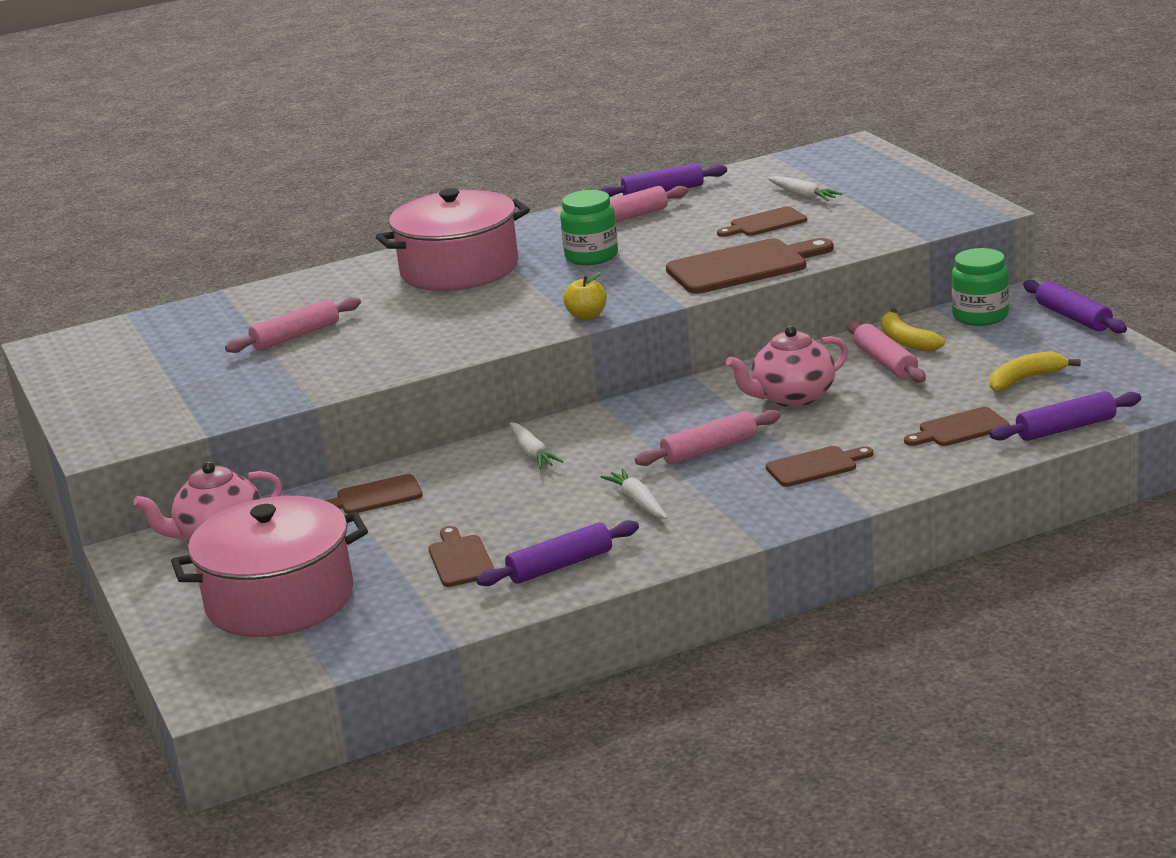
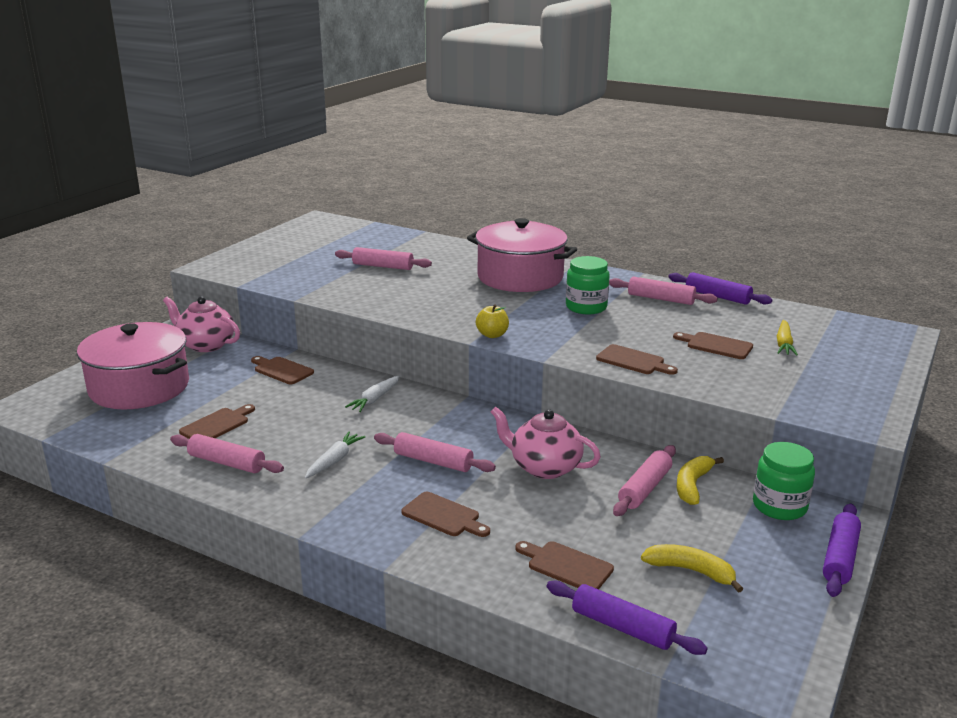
camera: 50 degrees right, 0 degrees up
(560, 566) = (227, 463): purple rolling pin -> pink rolling pin
(743, 266) = (633, 361): brown cutting board -> brown cutting board, size x0.57
(803, 196) = (784, 344): white carrot -> yellow carrot

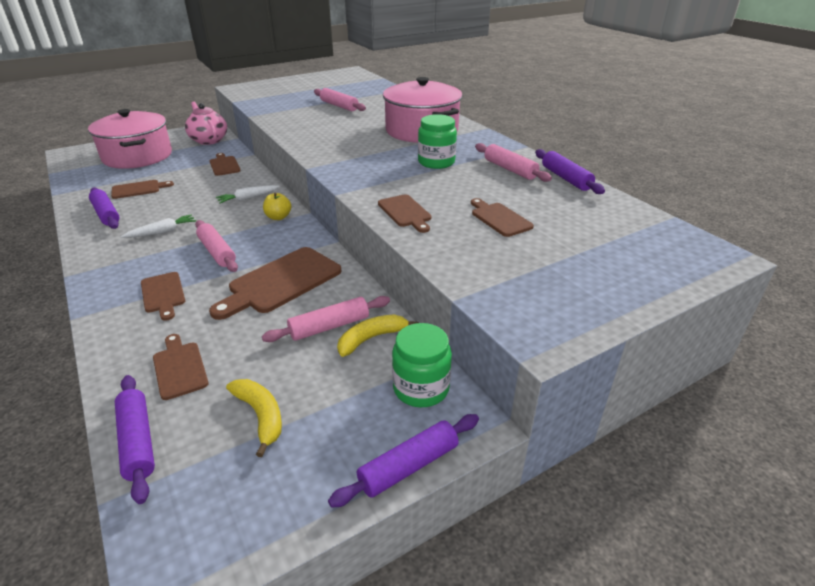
camera: 30 degrees right, 10 degrees up
(227, 463) = (106, 214): pink rolling pin -> purple rolling pin
(492, 335) = (332, 166): yellow apple -> yellow apple (278, 217)
(544, 467) = (281, 282): pink teapot -> brown cutting board
(784, 344) = (568, 233): yellow carrot -> none

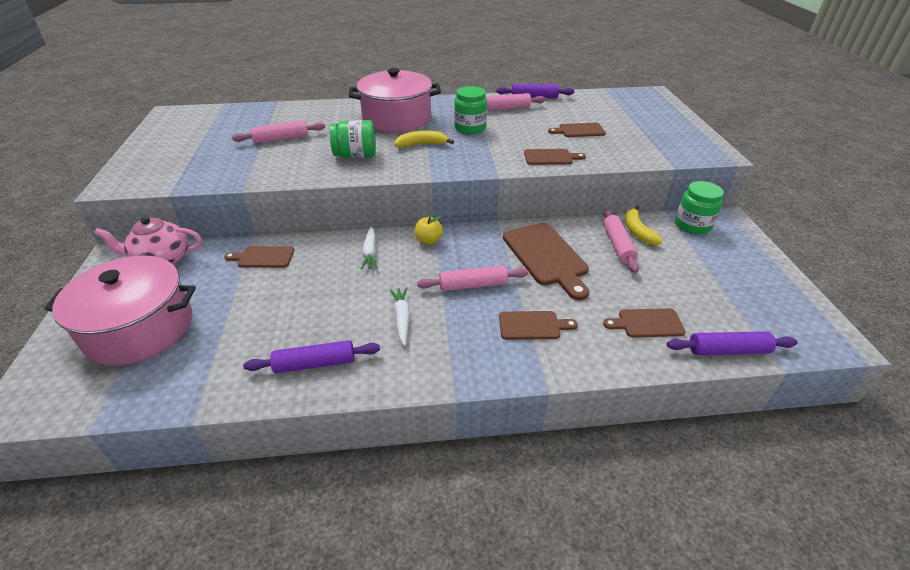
camera: 65 degrees left, 5 degrees up
(138, 189) = (263, 332): brown cutting board -> none
(261, 416) = (708, 290): yellow banana -> yellow banana (422, 144)
(331, 133) = (356, 155): none -> green jar
(408, 466) = (756, 244): purple rolling pin -> none

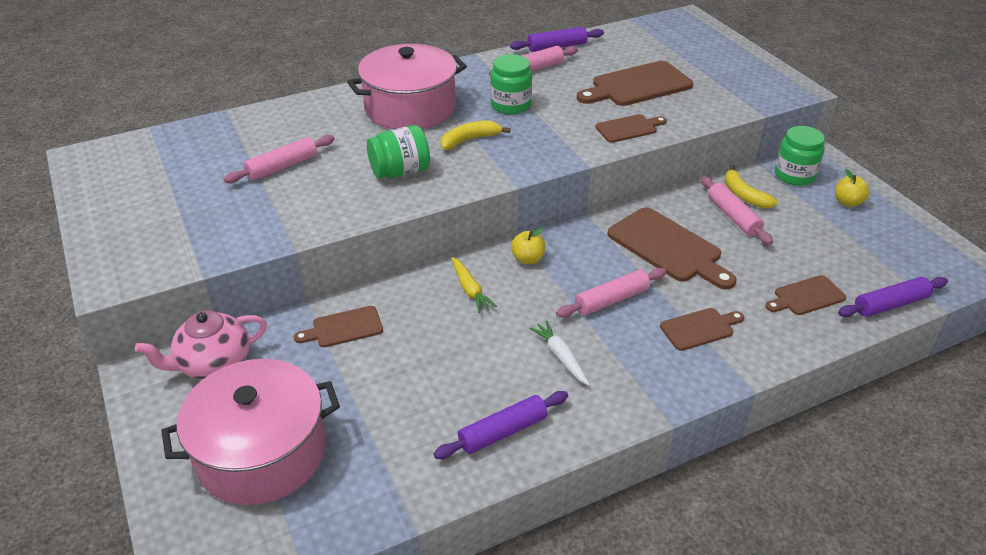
camera: 20 degrees left, 0 degrees up
(370, 252) = (470, 290): white carrot -> yellow carrot
(579, 130) = (637, 85): brown cutting board -> brown cutting board, size x1.76
(731, 255) = (847, 202): none -> yellow apple

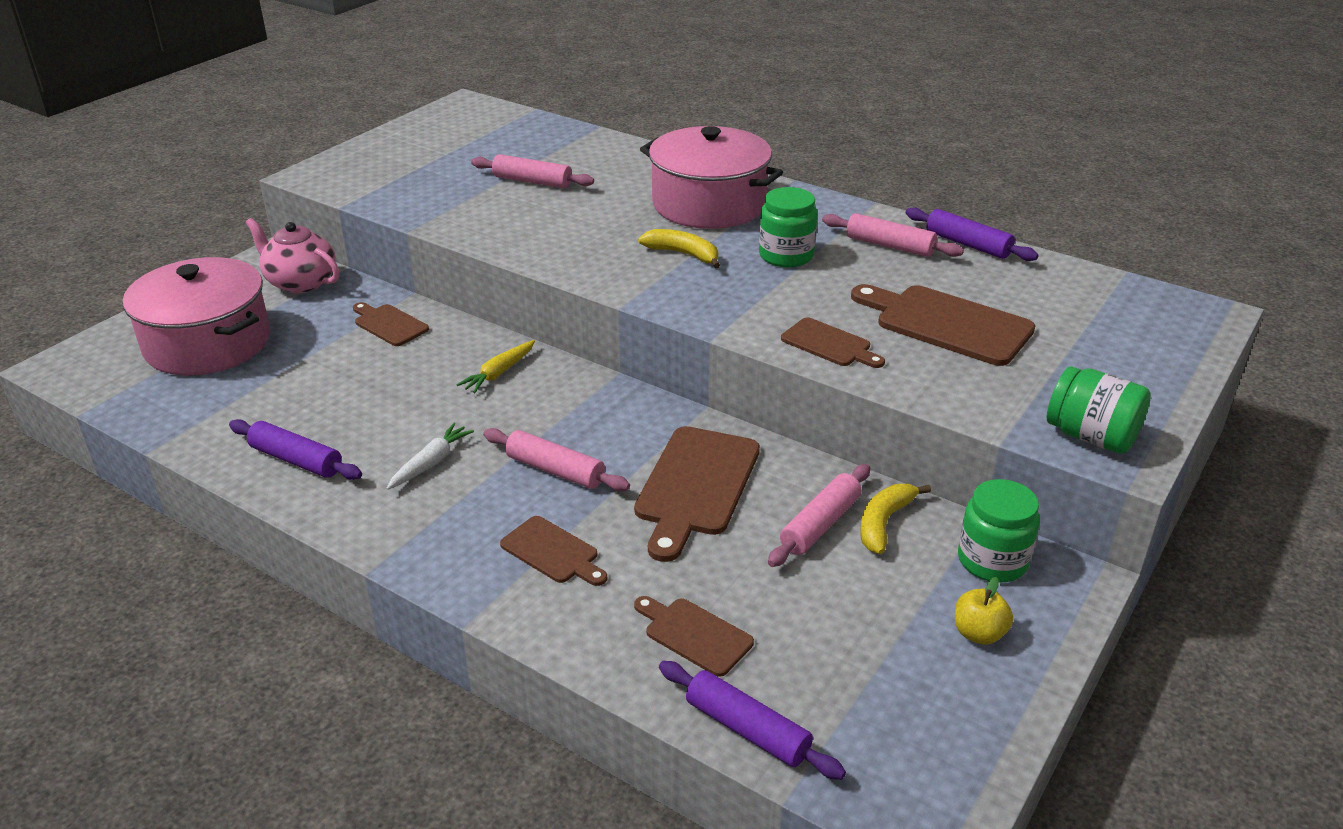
camera: 60 degrees right, 5 degrees down
(400, 171) = (582, 237): green jar -> green jar (1091, 436)
(528, 259) = (582, 392): yellow apple -> none

